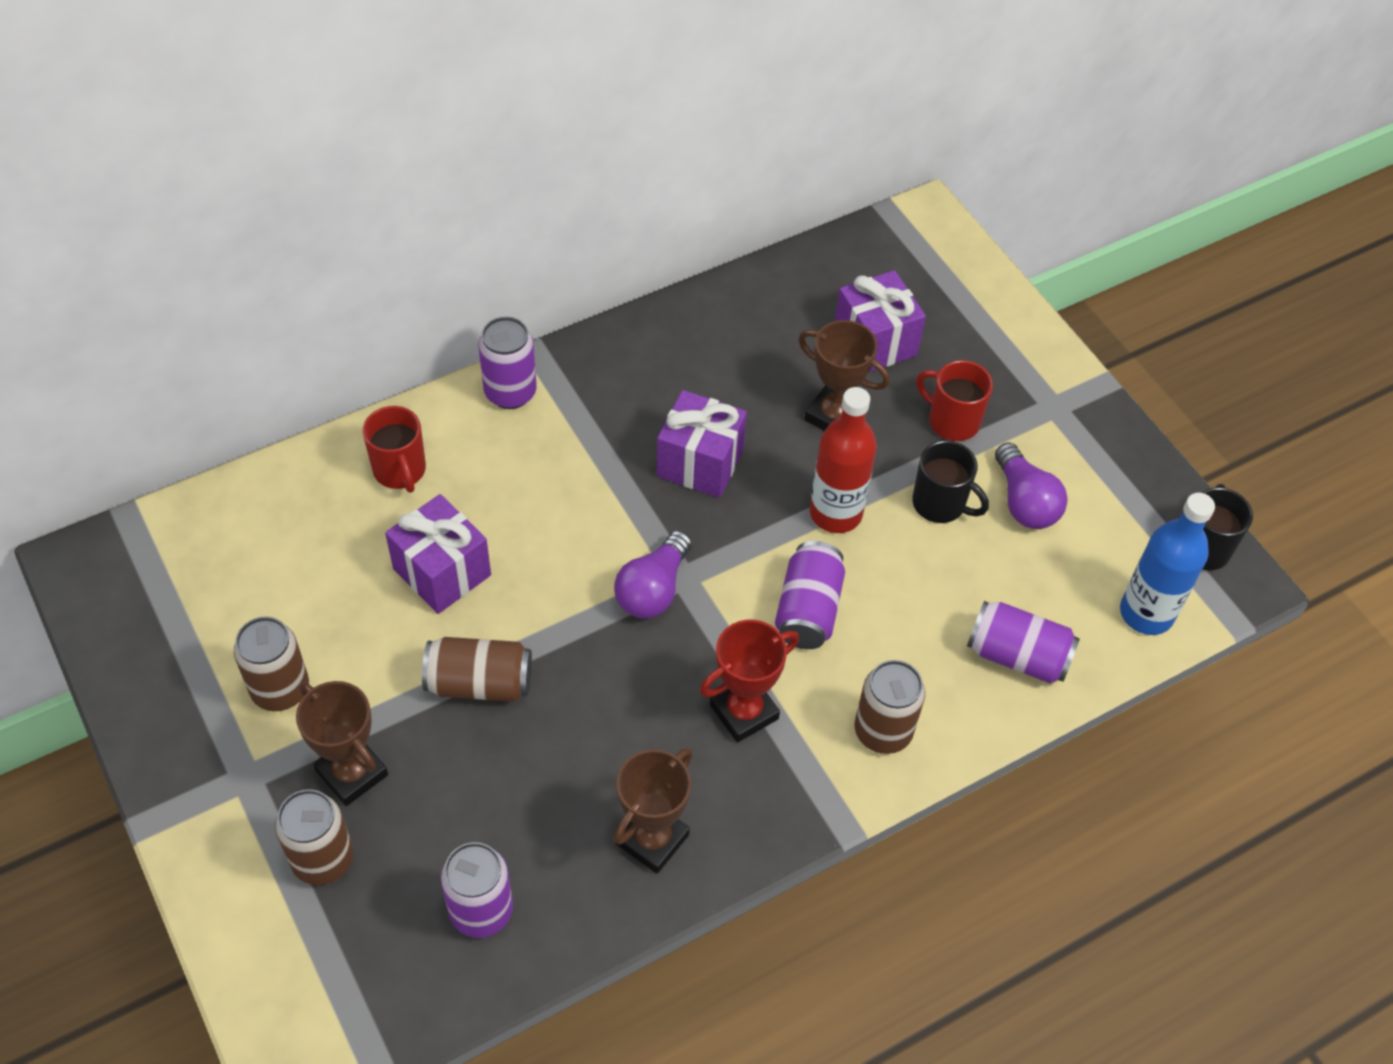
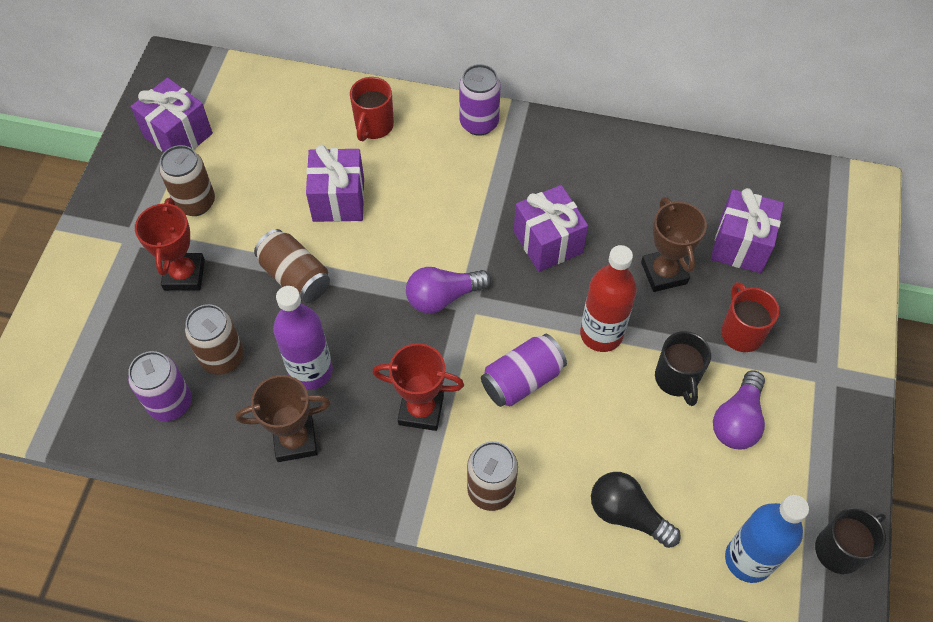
camera: 45 degrees right, 5 degrees up
(177, 633) = (178, 135): none -> purple gift
(323, 859) = (125, 309): brown can -> brown can (222, 358)
(352, 773) = (184, 275): brown trophy -> red trophy
(596, 761) = (311, 371): none -> purple bottle
(1017, 656) = (627, 514): purple can -> black light bulb

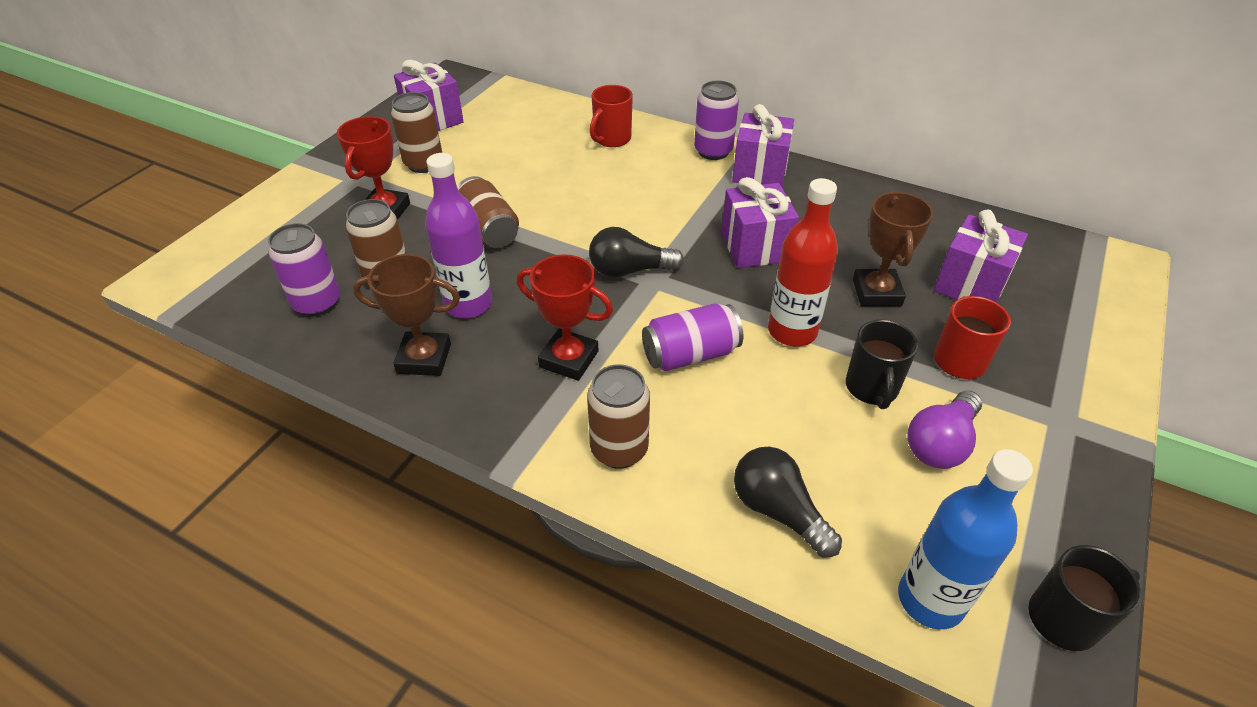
camera: 15 degrees right, 15 degrees down
(338, 199) = (556, 182): purple gift -> purple gift (760, 171)
(443, 297) = (629, 270): purple light bulb -> black light bulb

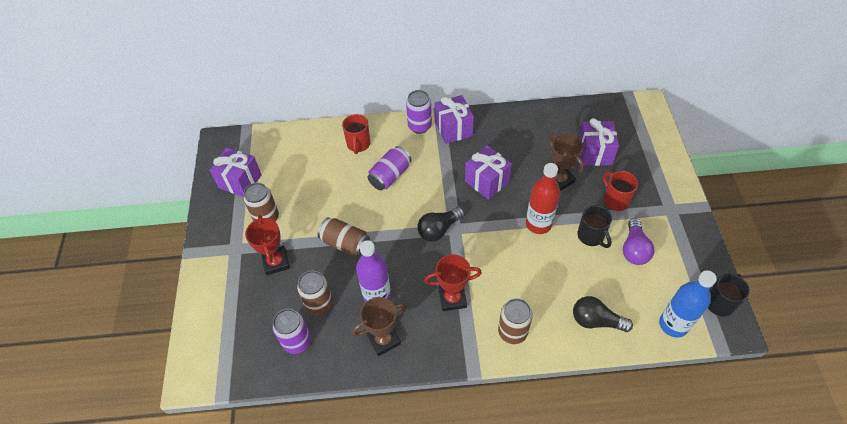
camera: 30 degrees left, 10 degrees up
(690, 354) = (504, 263): purple can -> purple can (390, 176)

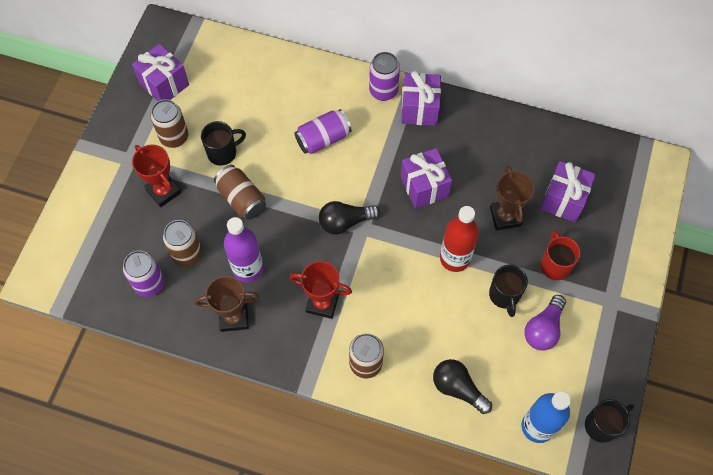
camera: 20 degrees right, 10 degrees up
(276, 262) = (163, 191): red trophy -> red trophy turned 45 degrees counterclockwise
(313, 215) = (223, 153): none -> black mug
(358, 144) = (306, 88): red mug -> none

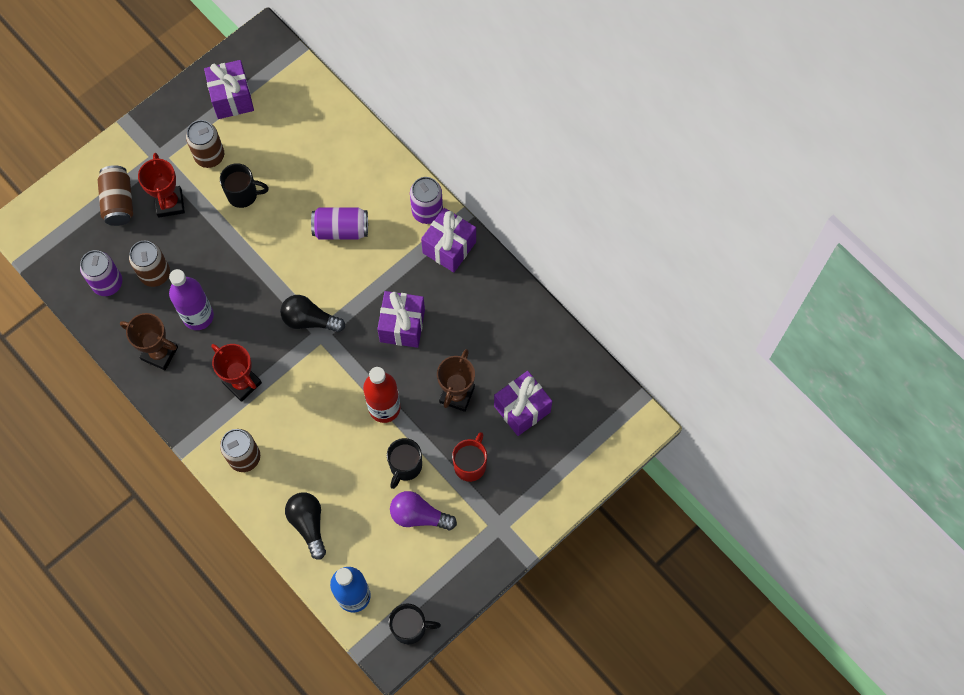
camera: 30 degrees right, 5 degrees up
(242, 199) = (233, 248): brown can -> brown can (119, 202)
(543, 329) = (419, 515): purple light bulb -> purple light bulb turned 45 degrees clockwise

